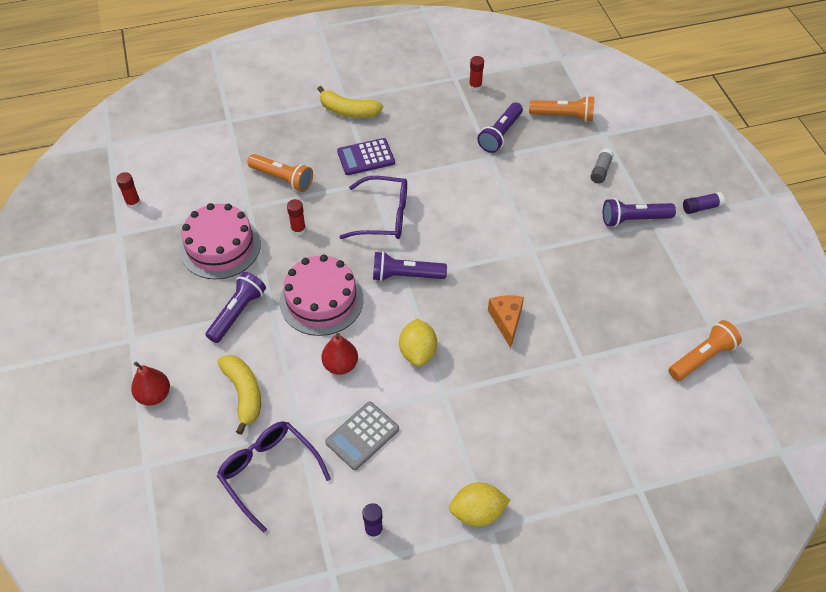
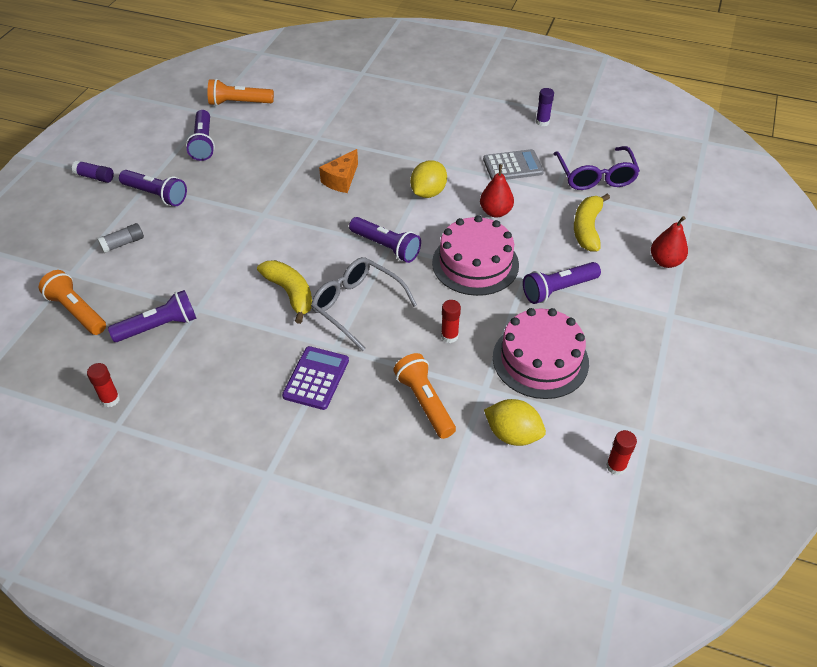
camera: 145 degrees left, 5 degrees down
(348, 111) = (279, 452): yellow banana -> yellow banana (290, 293)
(366, 157) = (316, 378): purple calculator -> purple calculator turned 90 degrees counterclockwise
(384, 216) = (356, 306): purple glasses -> grey glasses
(477, 512) = (469, 103): yellow lemon -> yellow lemon (512, 434)
(668, 289) = (203, 143): none -> purple flashlight

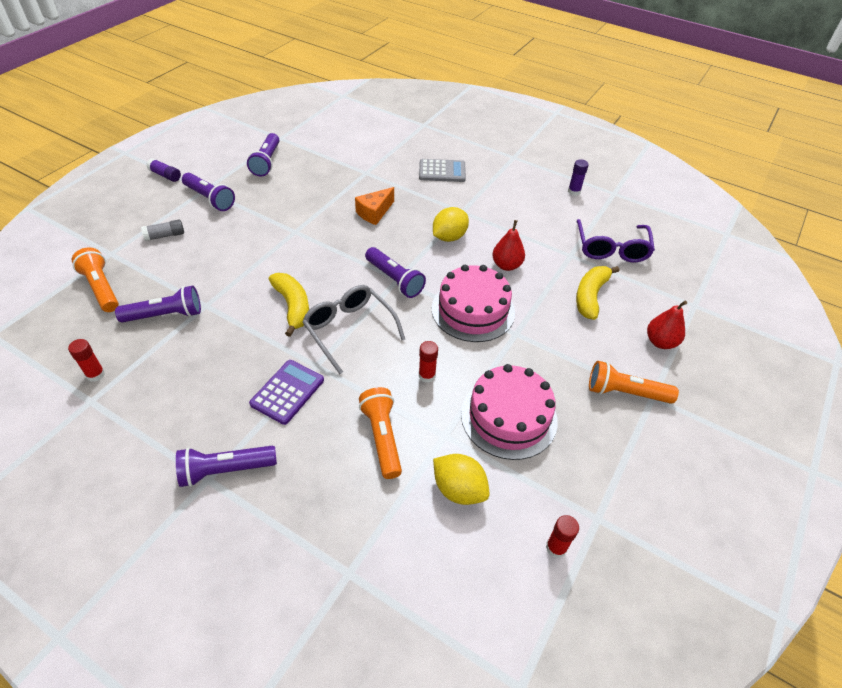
camera: 10 degrees right, 0 degrees up
(239, 103) = (309, 133): orange flashlight -> orange flashlight (625, 392)
(512, 166) = (535, 226): grey calculator -> grey calculator (442, 171)
(558, 289) = (546, 350): purple flashlight -> purple flashlight (225, 470)

